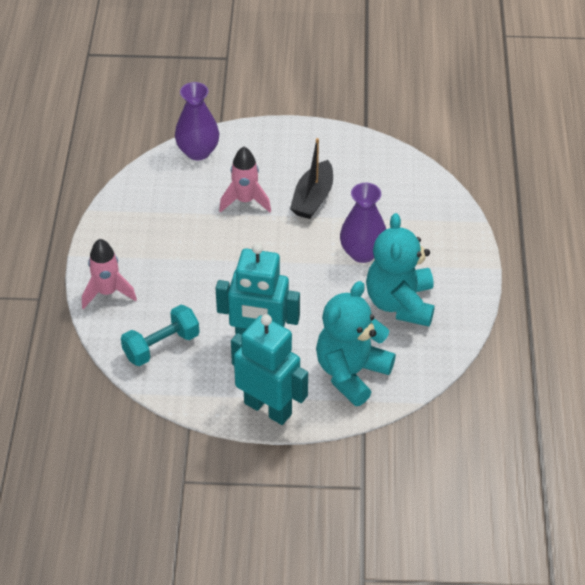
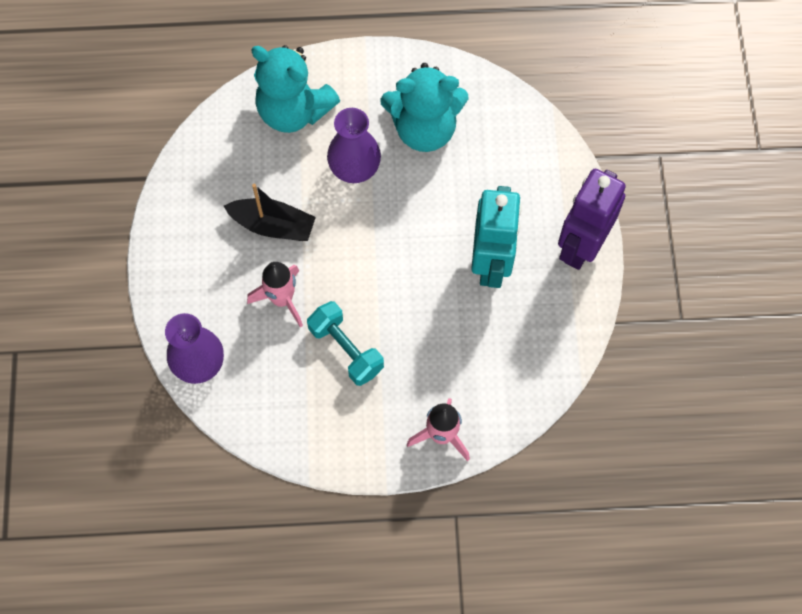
camera: 95 degrees left, 20 degrees up
(161, 346) = (513, 364): turquoise dumbbell -> turquoise dumbbell (346, 349)
(268, 408) = (581, 246): turquoise robot -> purple robot
(351, 373) = (524, 170): turquoise teddy bear -> turquoise teddy bear (293, 111)

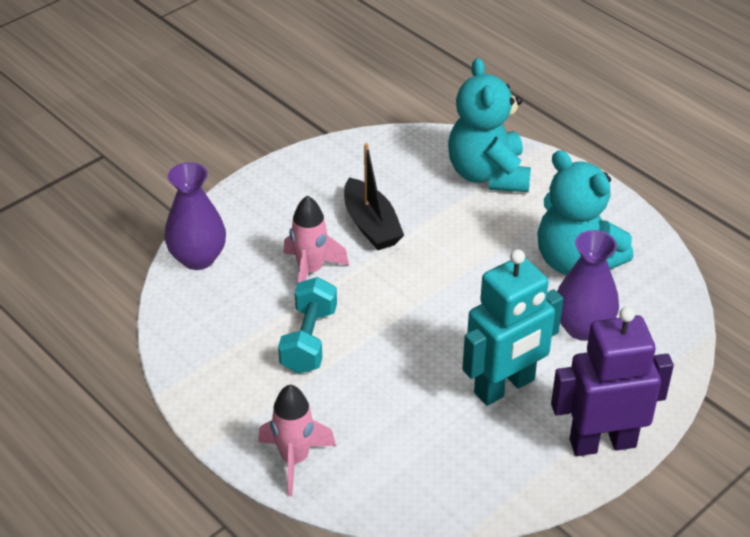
camera: 50 degrees right, 25 degrees down
(354, 169) = (483, 241): purple vase -> purple vase (582, 327)

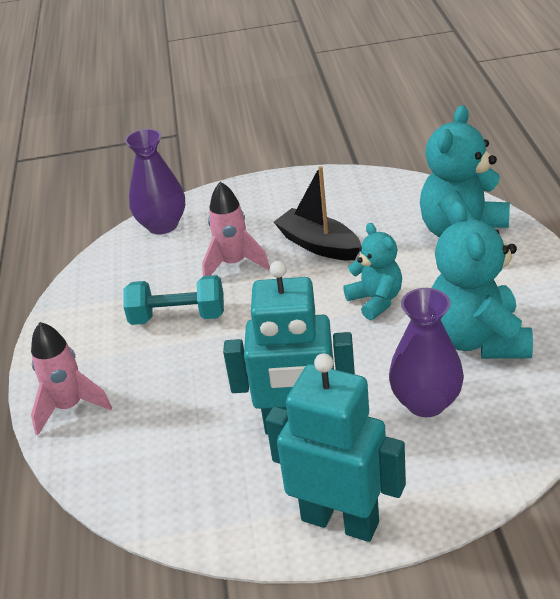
camera: 40 degrees right, 5 degrees down
(309, 340) = (178, 317): turquoise dumbbell -> turquoise dumbbell turned 45 degrees clockwise
(371, 225) = (318, 245): black boat -> black boat turned 120 degrees clockwise
(468, 258) = (376, 300): none -> turquoise teddy bear
(602, 443) = (340, 520): purple robot -> turquoise robot

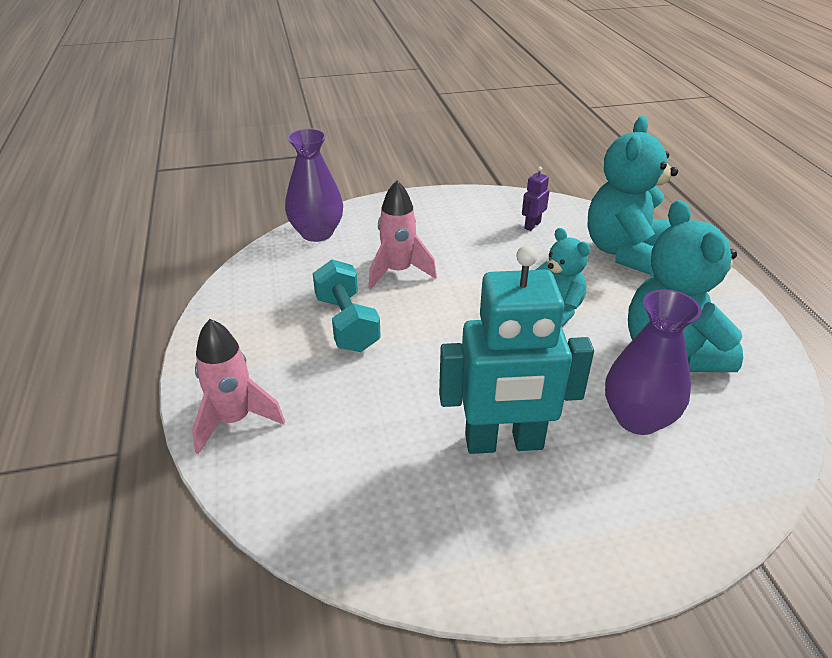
camera: 10 degrees left, 0 degrees up
(178, 317) = (347, 323): turquoise dumbbell -> turquoise dumbbell turned 75 degrees clockwise
(318, 245) = (482, 256): black boat -> none
(340, 520) = (579, 559): turquoise robot -> none
(376, 209) = (532, 225): none -> purple robot

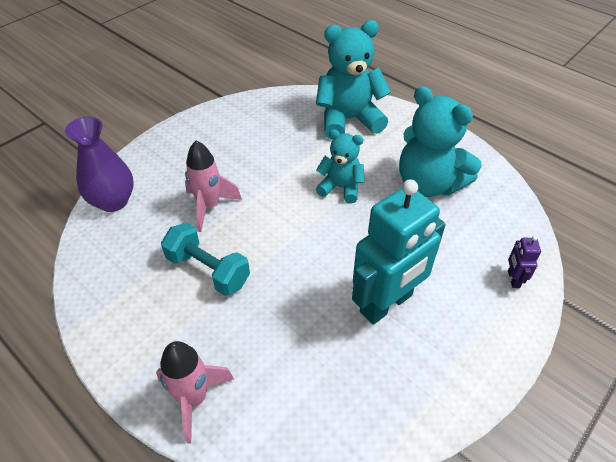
camera: 35 degrees left, 10 degrees up
(532, 225) = (272, 123): purple robot -> purple robot (513, 279)
(625, 252) = (348, 120): turquoise teddy bear -> turquoise teddy bear turned 90 degrees clockwise
(638, 418) = (445, 242): purple vase -> none

